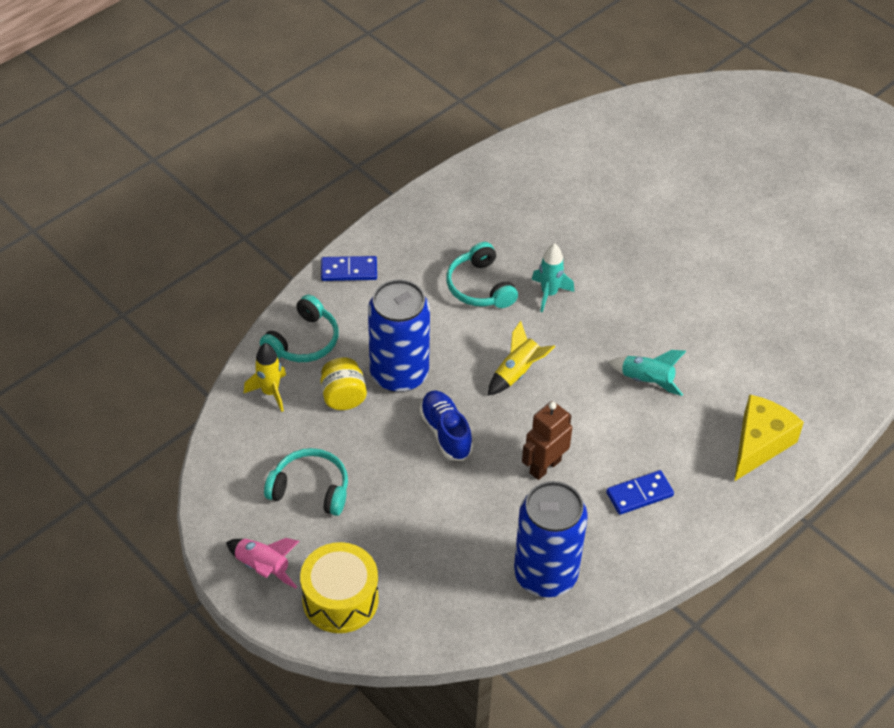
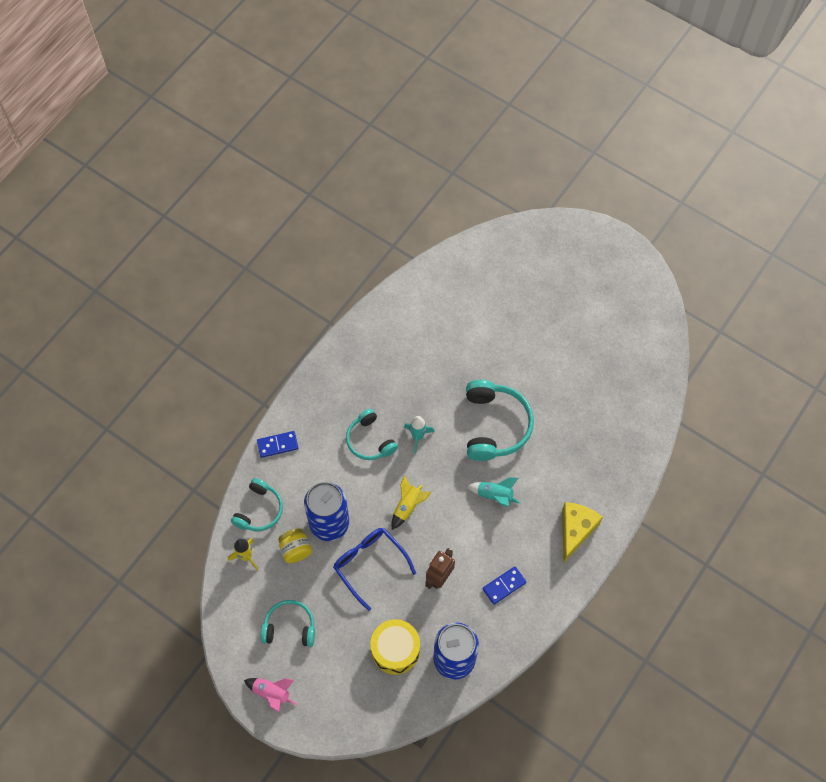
camera: 10 degrees left, 15 degrees up
(340, 599) = (327, 706): yellow drum -> yellow drum (395, 650)
(445, 433) = (369, 564): blue shoe -> blue glasses
(663, 299) = (495, 425): none -> turquoise headphones

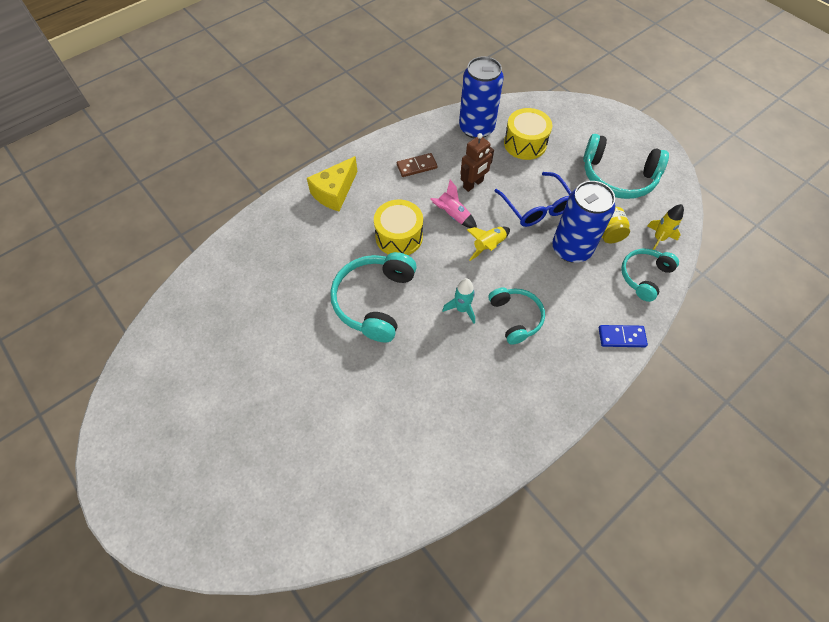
camera: 165 degrees left, 5 degrees down
(272, 693) = (636, 137): pink rocket -> pink rocket (453, 215)
(289, 627) = (618, 177): turquoise headphones -> turquoise headphones, size x1.59
(495, 495) = (399, 236): turquoise rocket -> yellow drum
(504, 586) = (416, 166): blue domino -> brown domino

